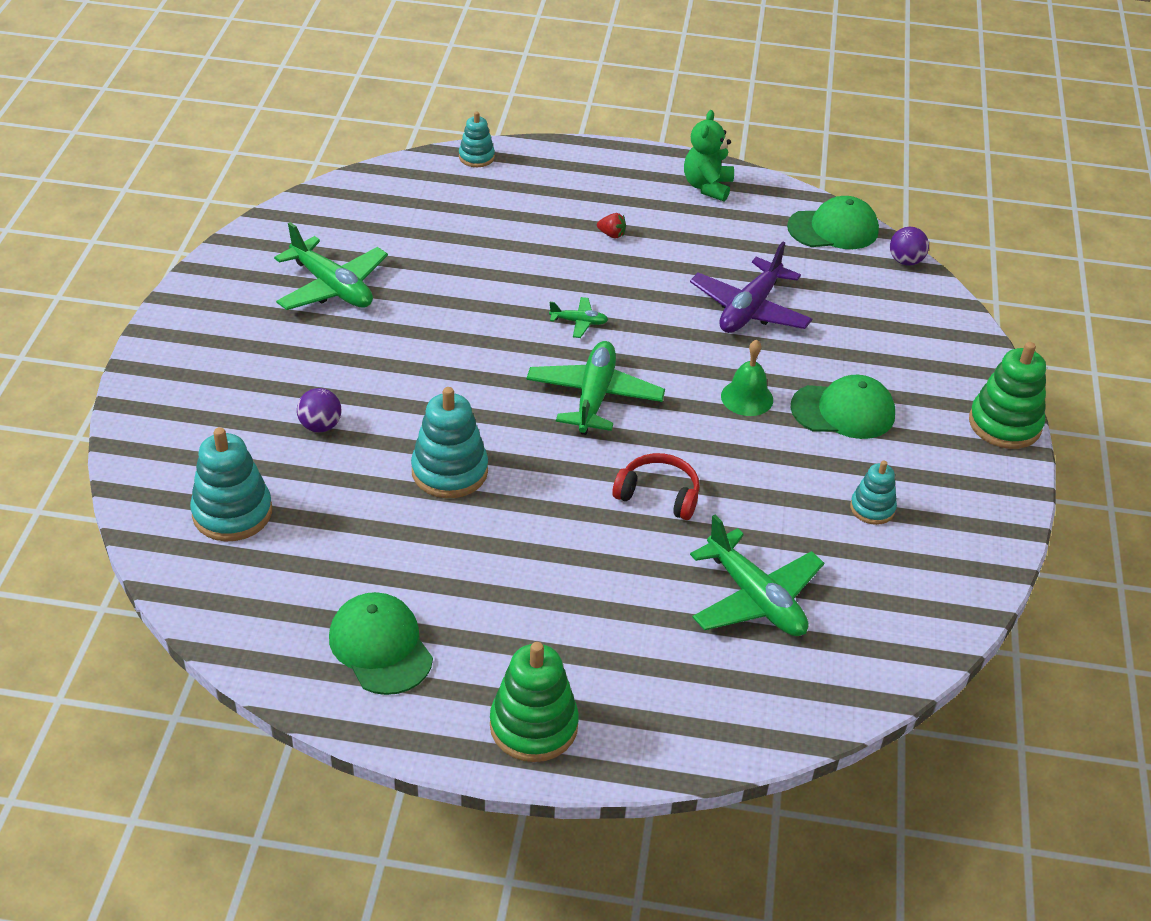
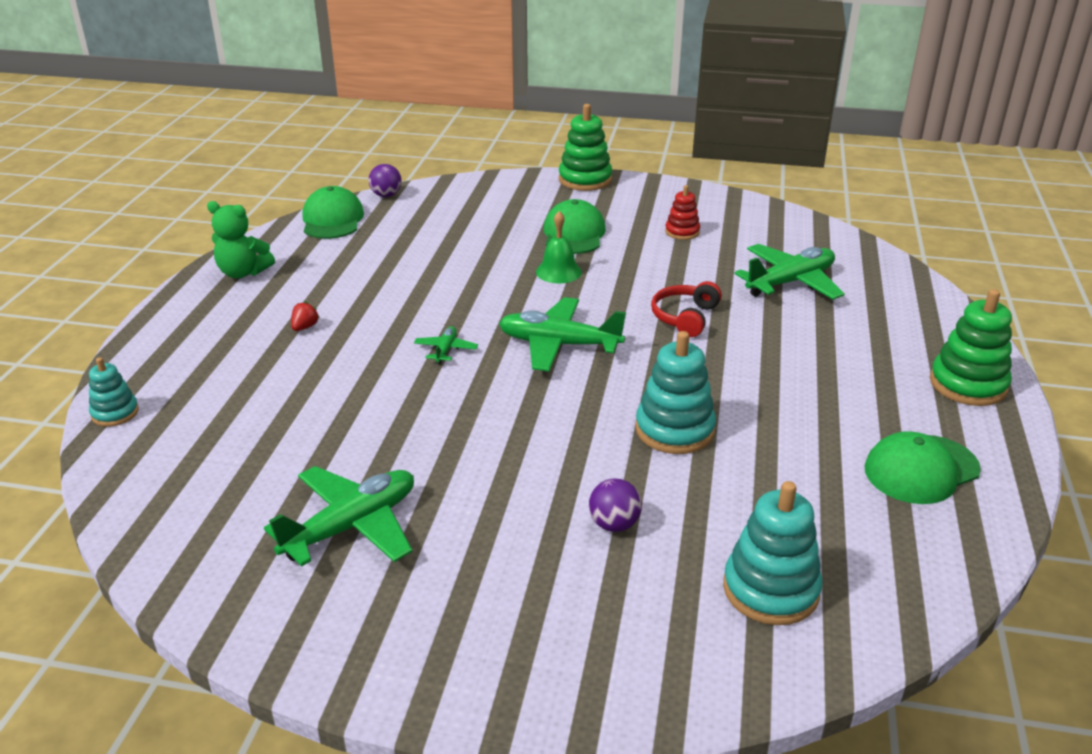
camera: 85 degrees left, 10 degrees down
(750, 309) = (439, 263): purple plane -> none
(872, 508) = (682, 232): turquoise stacking toy -> red stacking toy

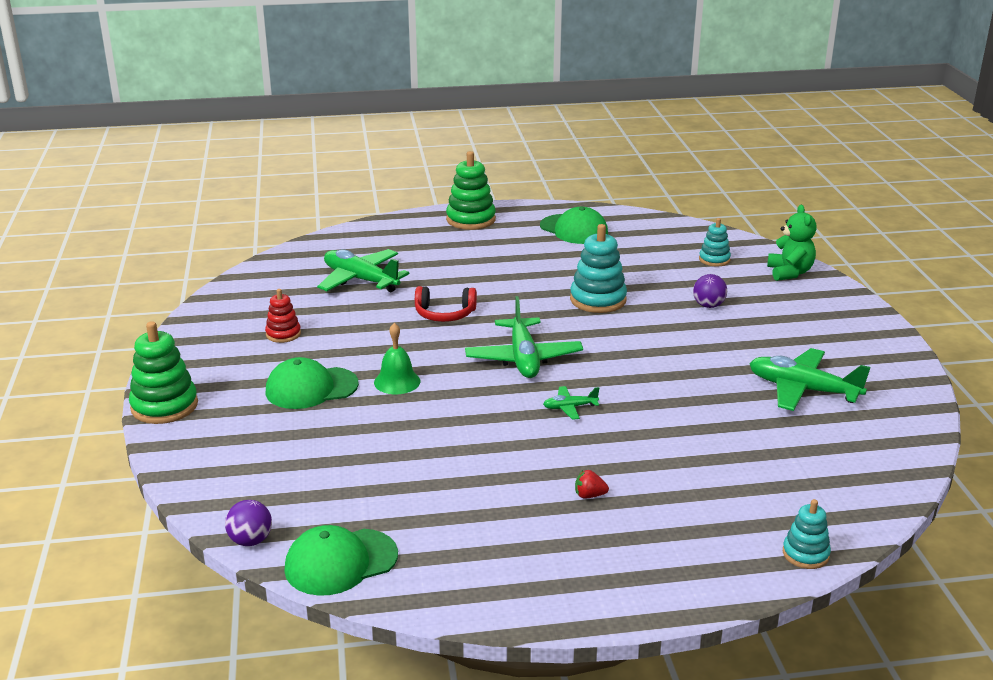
camera: 110 degrees left, 5 degrees down
(243, 272) = (511, 583): green teddy bear -> green teddy bear (789, 273)
(770, 590) = (714, 260): turquoise stacking toy -> turquoise stacking toy, size x0.59

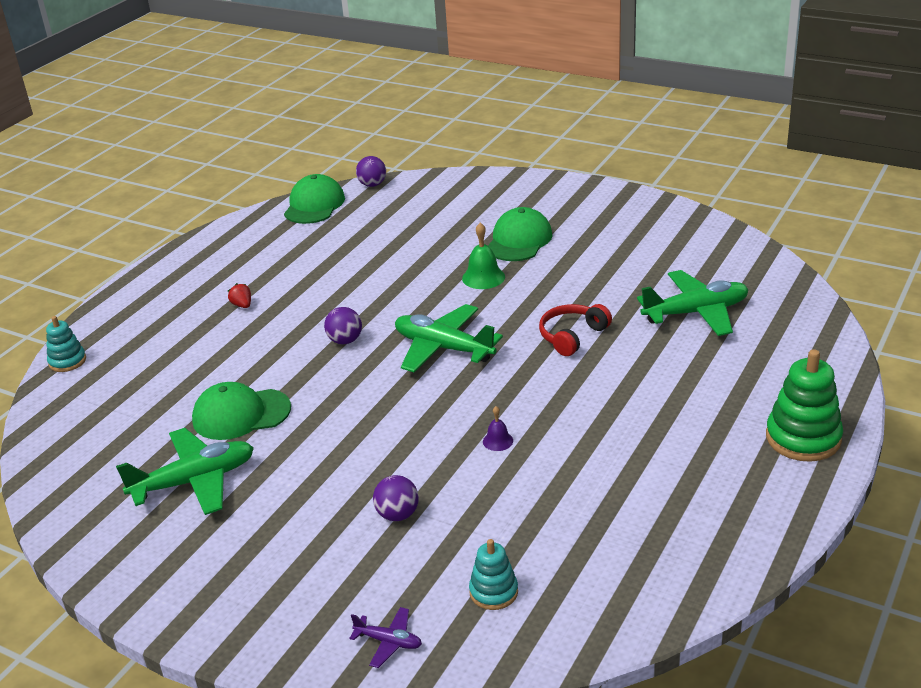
camera: 130 degrees right, 5 degrees up
(164, 406) = (562, 184): green stacking toy -> none
(283, 334) = (623, 249): red stacking toy -> none
(570, 407) = (345, 341): green plane -> purple ball
(574, 229) = (698, 511): green cap -> green cap (241, 414)
(589, 495) = (242, 305): red strawberry -> red strawberry turned 75 degrees counterclockwise
(598, 300) = (498, 441): turquoise stacking toy -> purple bell
(789, 273) = (388, 642): green teddy bear -> purple plane

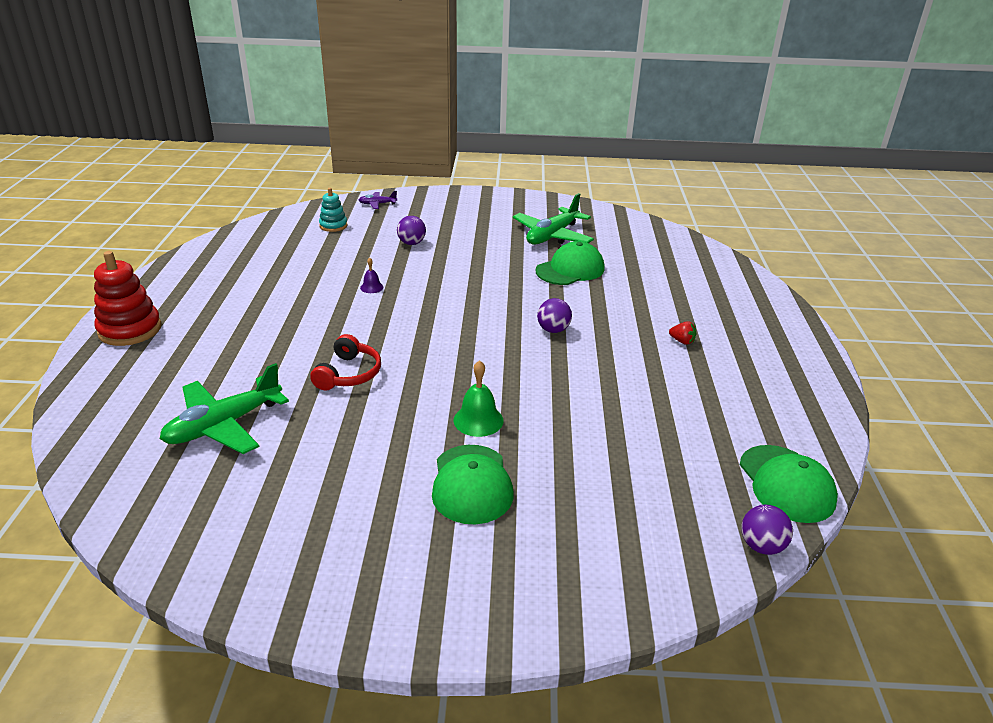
camera: 150 degrees right, 0 degrees up
(67, 361) = (745, 276): turquoise stacking toy -> none
(443, 348) = (462, 340): green plane -> none
(803, 438) = (130, 330): green stacking toy -> red stacking toy

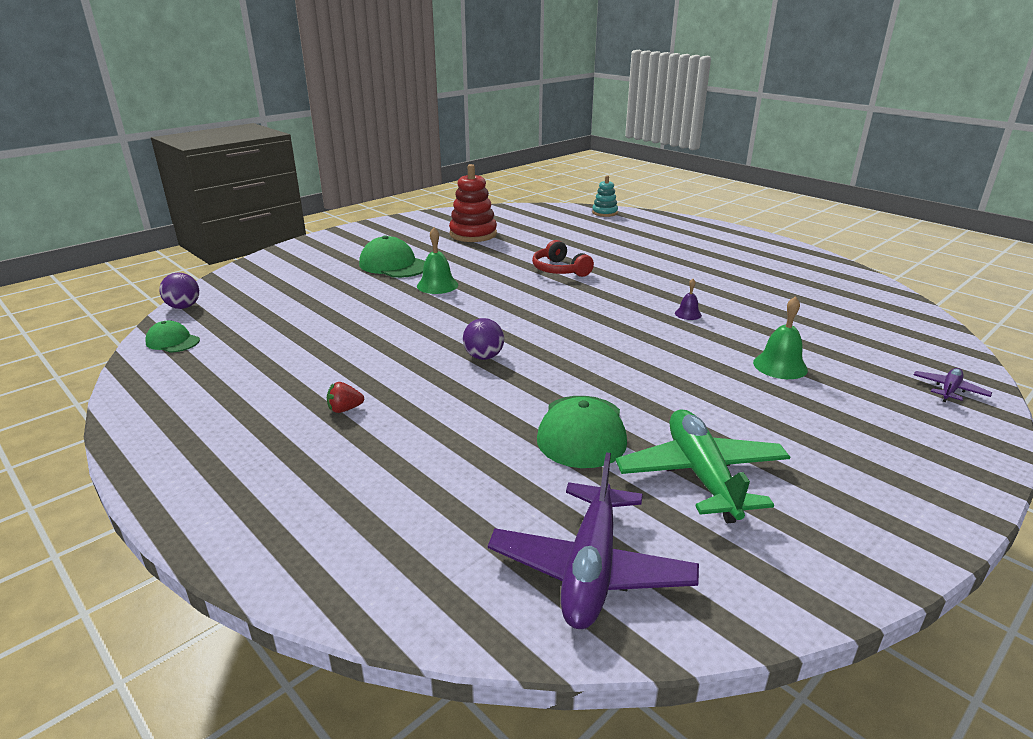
camera: 135 degrees right, 5 degrees down
(130, 330) = (720, 235): red stacking toy -> red stacking toy (473, 234)
(224, 425) = (561, 234): green plane -> none
(333, 226) = (879, 342): turquoise stacking toy -> turquoise stacking toy (604, 213)
(411, 243) = (780, 366): purple ball -> green bell
(643, 238) = (591, 568): none -> purple plane
(786, 484) = (172, 341): green cap -> green cap, size x0.58

